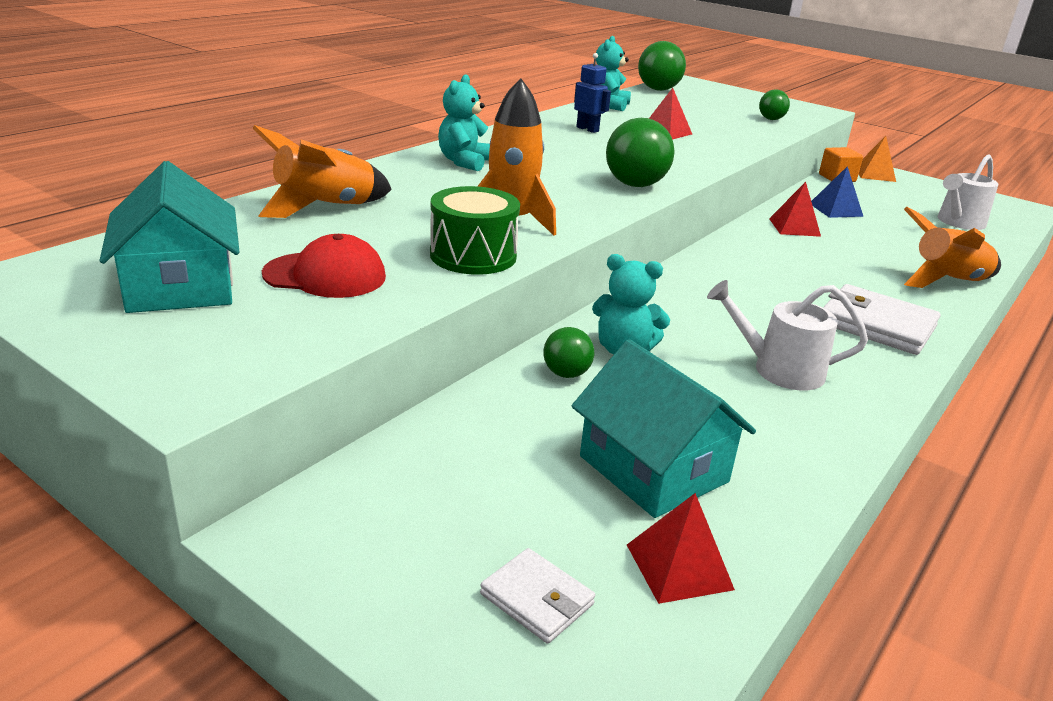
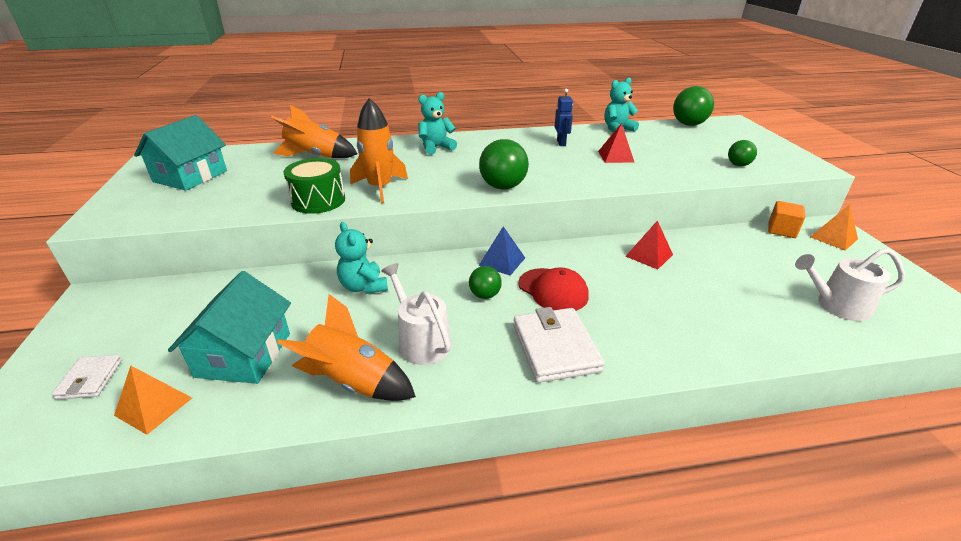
camera: 45 degrees right, 5 degrees up
(325, 275) = (242, 189): red cap -> red cap (553, 290)
(566, 374) = (311, 285): green ball -> green ball (485, 295)
(679, 567) = (153, 406): red pyramid -> orange pyramid
(835, 209) = (720, 254): blue pyramid -> blue pyramid (502, 261)
(947, 282) = (698, 346): orange rocket -> orange rocket (353, 382)

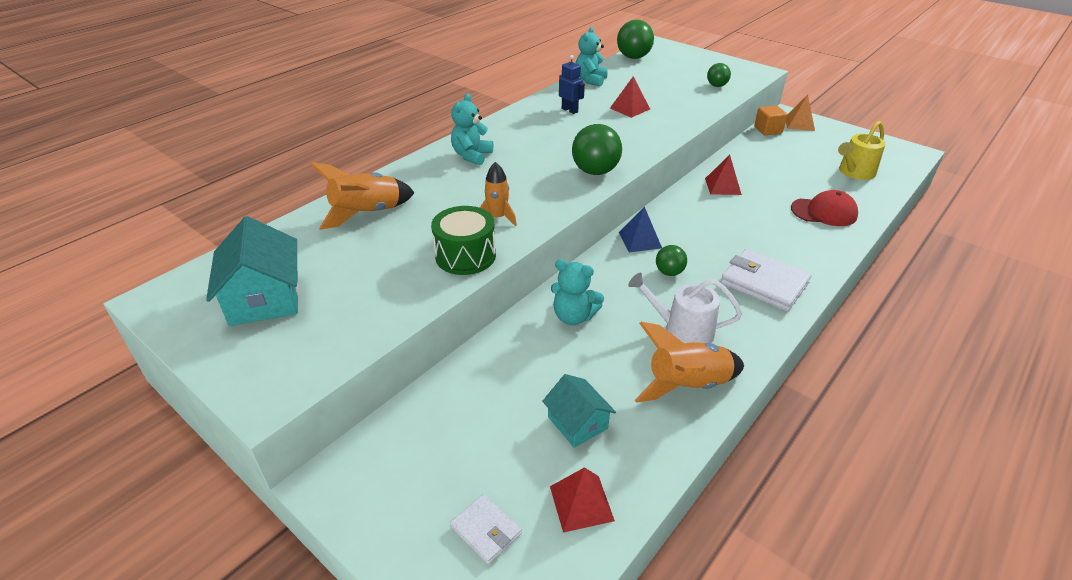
camera: 40 degrees left, 5 degrees up
(153, 406) = (581, 503): orange pyramid -> red pyramid
(244, 354) = (577, 422): turquoise house -> turquoise house, size x0.61
(380, 188) = (498, 217): orange rocket -> orange rocket, size x0.63
(553, 290) = (705, 244): red cap -> red cap (824, 212)
(837, 305) = (854, 172): white watering can -> yellow watering can

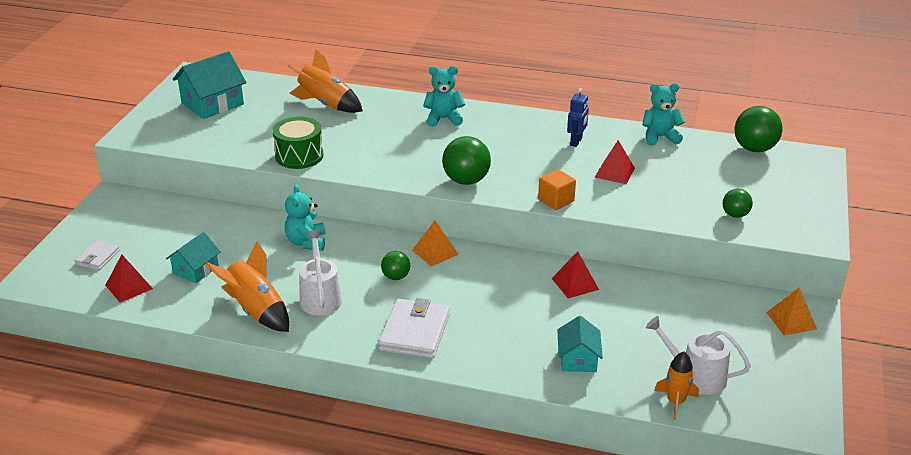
camera: 65 degrees right, 5 degrees down
(498, 217) = (358, 155): orange rocket -> orange rocket (675, 402)
(640, 240) = (435, 252): blue pyramid -> orange pyramid
(768, 130) = (745, 298): orange cube -> orange cube (556, 200)
(824, 212) = (578, 359): red cap -> turquoise house
(854, 172) = (696, 376): yellow watering can -> white watering can

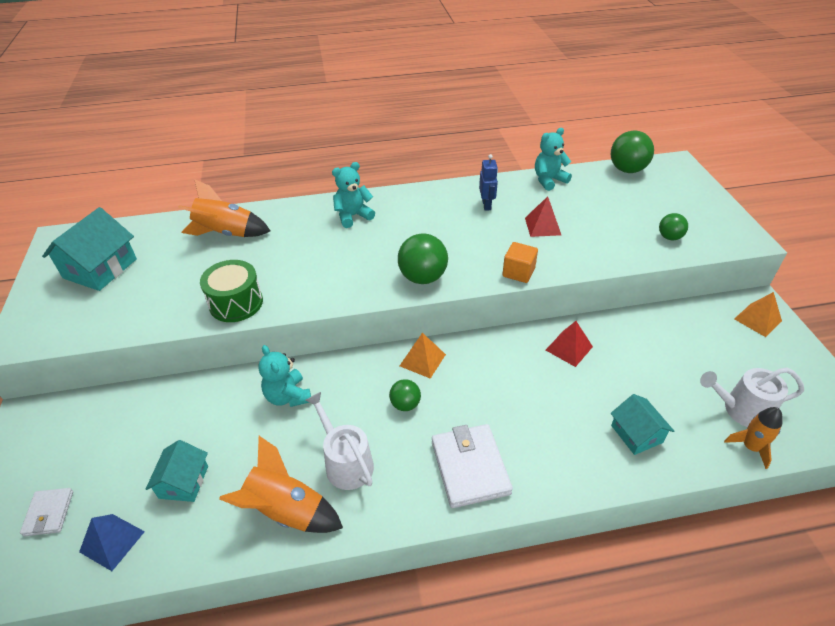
camera: 25 degrees left, 10 degrees up
(128, 287) = (112, 541): red pyramid -> blue pyramid

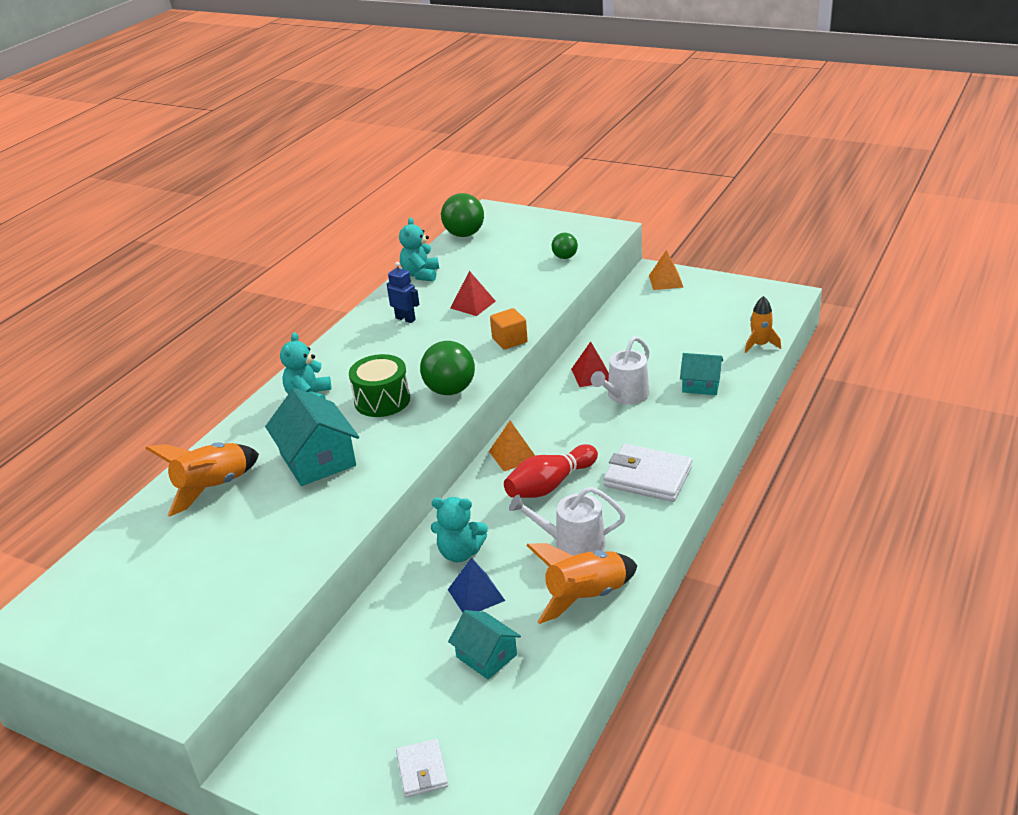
camera: 50 degrees left, 10 degrees down
(49, 513) = (422, 770): white wallet -> white wallet turned 45 degrees clockwise
(100, 268) = (137, 601): turquoise house -> turquoise house (317, 459)
(112, 541) = (505, 726): blue pyramid -> blue pyramid (476, 595)
(236, 303) = (335, 513): green drum -> green drum (382, 400)
(405, 404) = (550, 485): green ball -> red bowling pin
(741, 410) = (729, 331): white watering can -> white watering can (625, 395)

